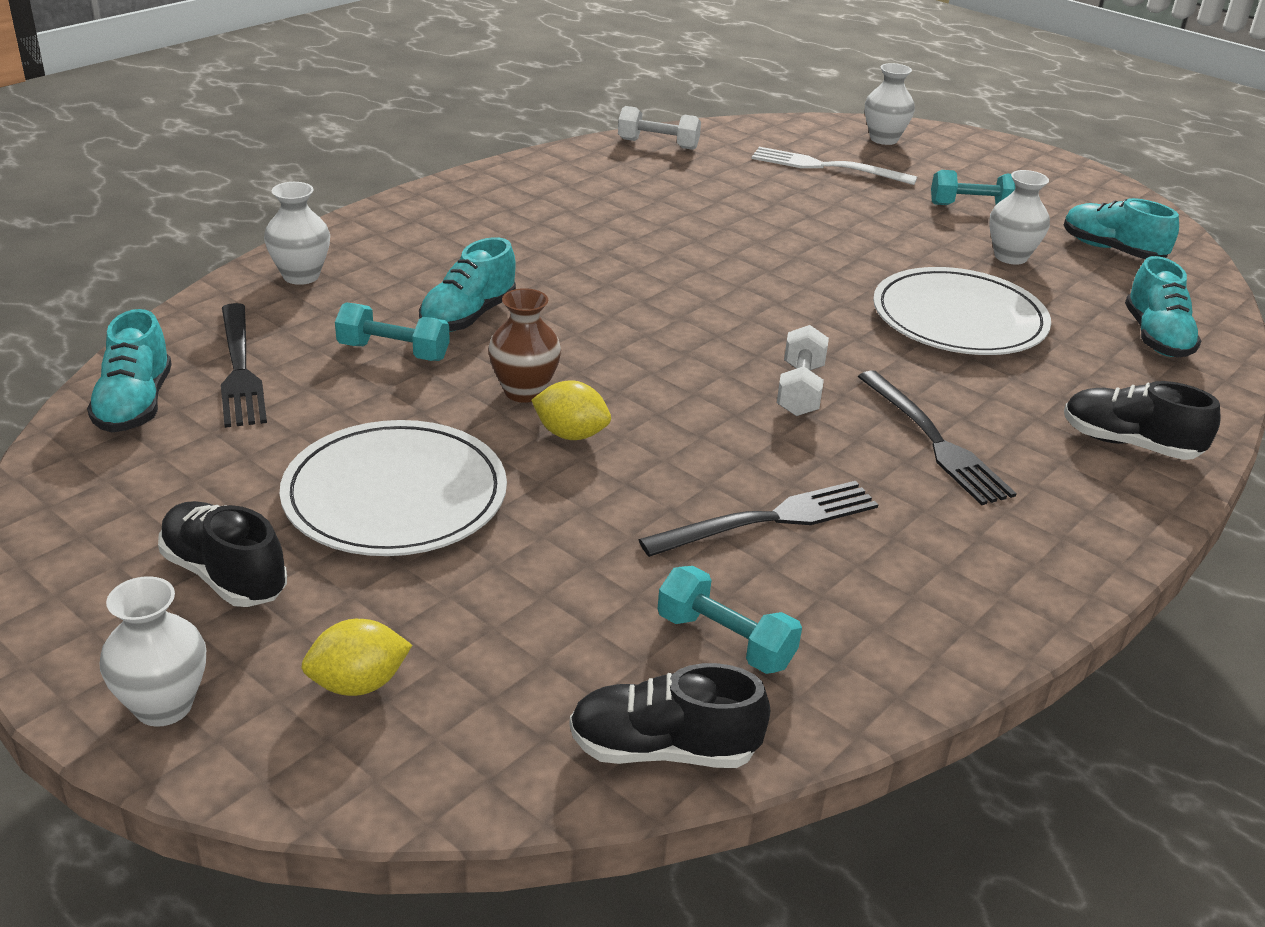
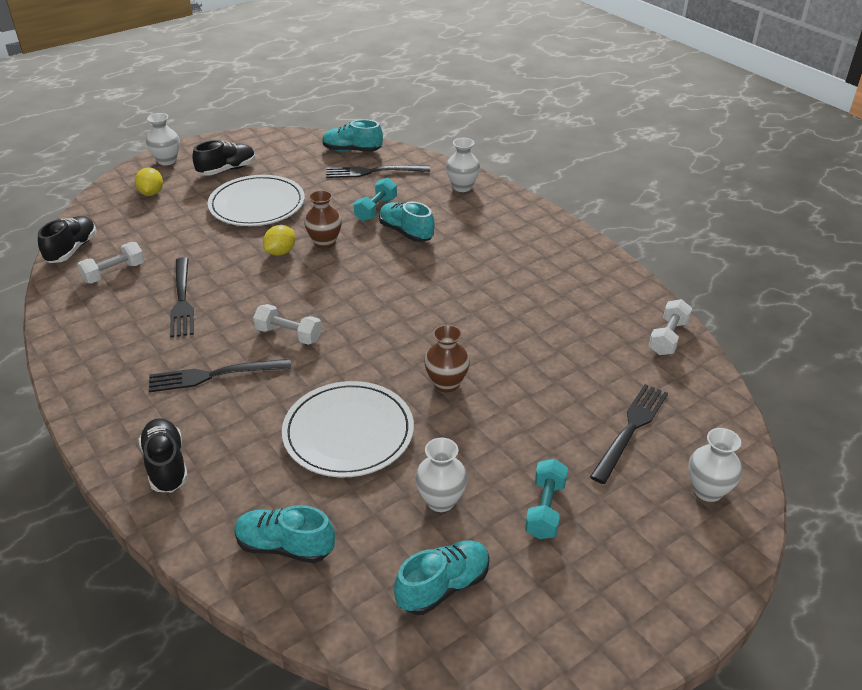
camera: 105 degrees right, 5 degrees up
(725, 641) = (114, 273): turquoise dumbbell -> white dumbbell
(825, 263) = (446, 384): none -> brown vase
(826, 167) = (631, 429): white fork -> black fork
(1129, 444) = (166, 465): black shoe -> black shoe turned 60 degrees counterclockwise

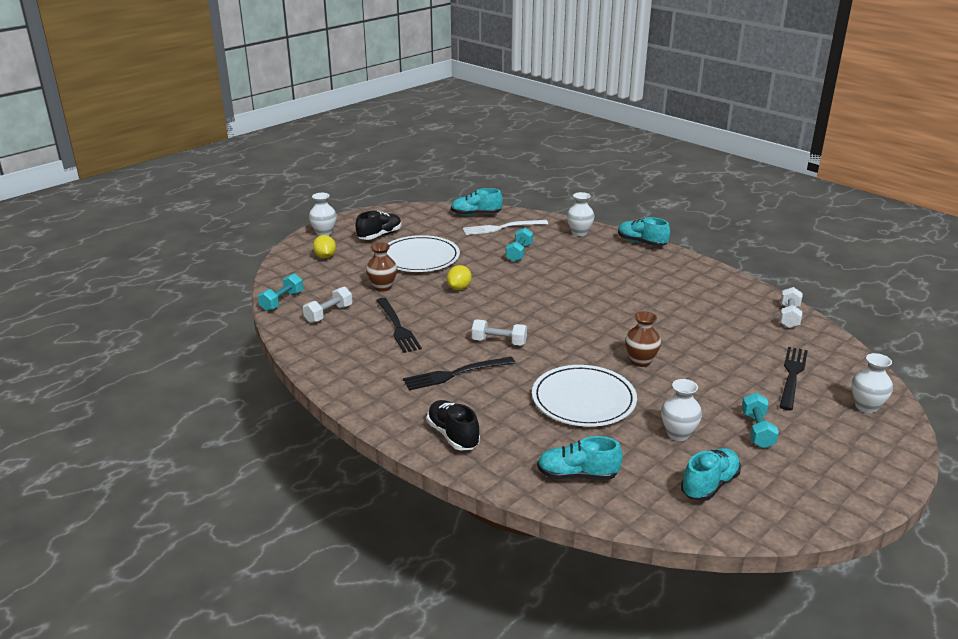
camera: 10 degrees left, 10 degrees down
(72, 250) = (282, 301): black shoe -> turquoise dumbbell
(325, 243) = (491, 279): brown vase -> brown vase (382, 287)
(373, 172) = (501, 228): black fork -> white fork
(406, 232) = (552, 266): turquoise shoe -> turquoise shoe (641, 243)

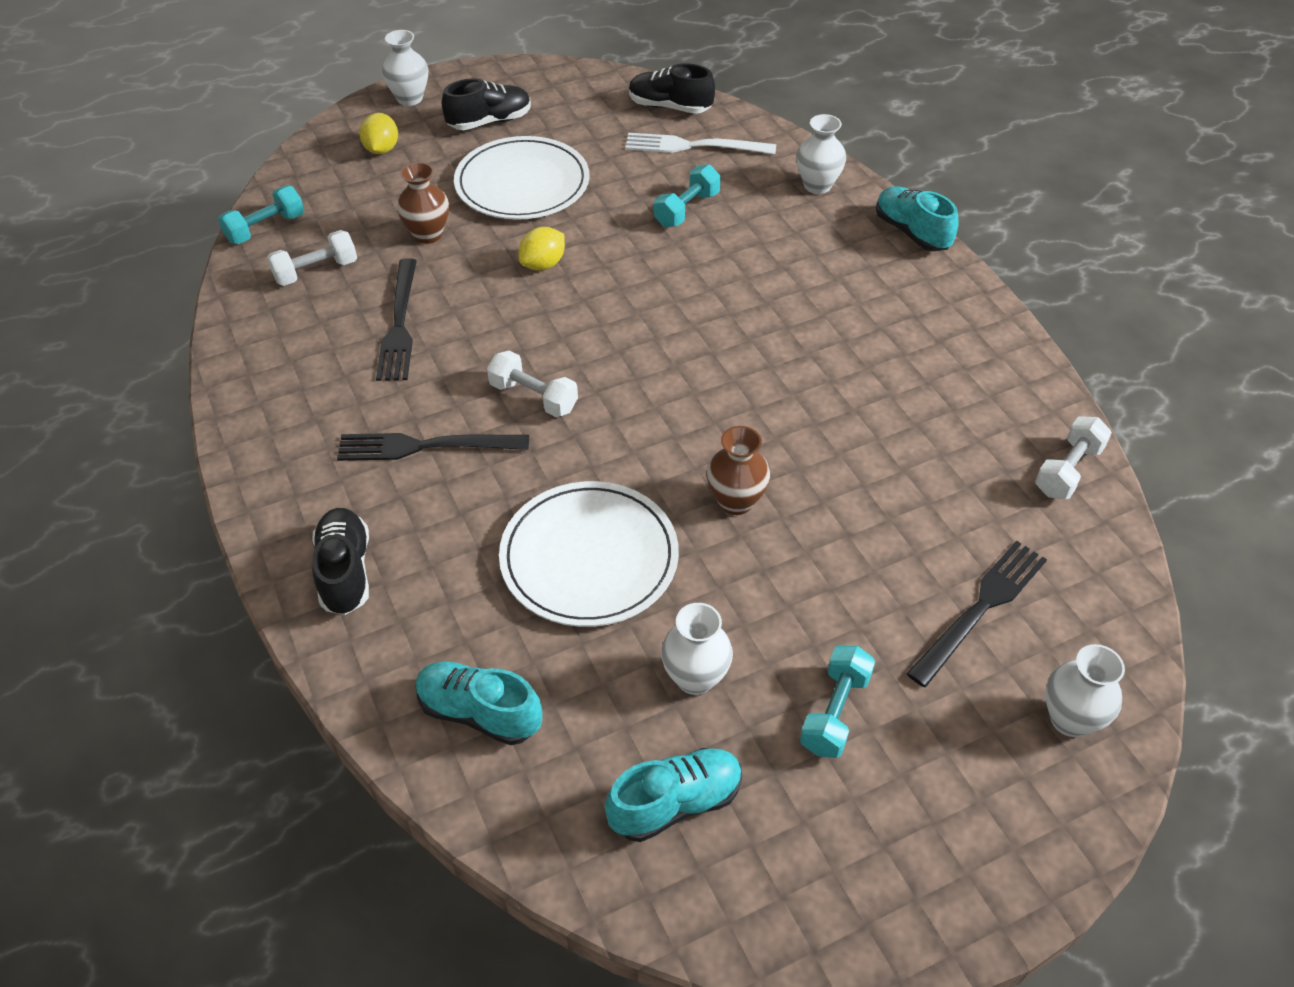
camera: 20 degrees right, 20 degrees up
(476, 214) = (669, 107): turquoise shoe -> black shoe

